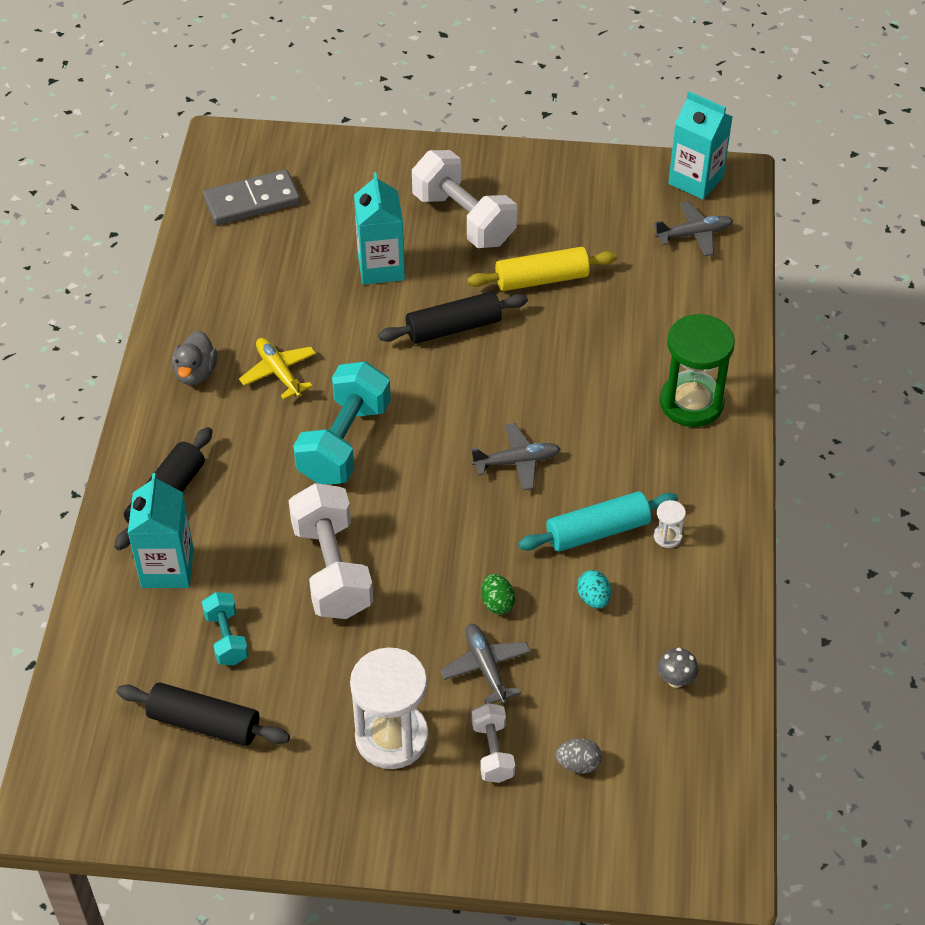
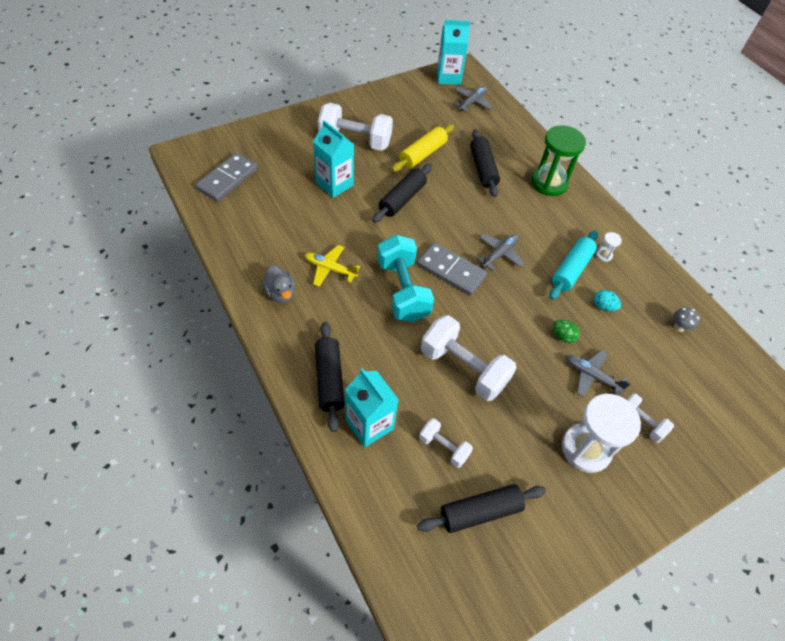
camera: 40 degrees left, 5 degrees up
(226, 638) = (443, 447): turquoise dumbbell -> white dumbbell
(429, 450) = (451, 271): none -> grey domino
(578, 764) = (683, 401): grey egg -> none
(610, 338) = (483, 169): none -> black rolling pin

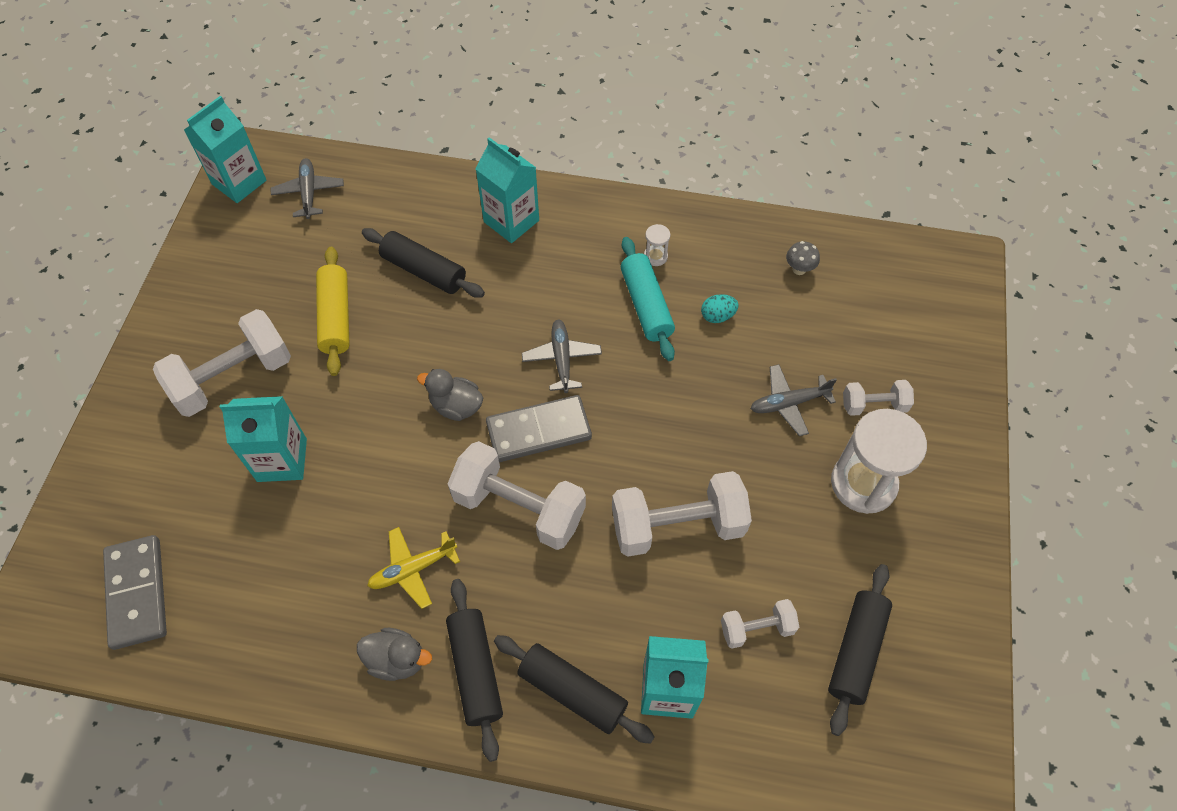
camera: 45 degrees left, 5 degrees up
(402, 199) = (383, 398): black rolling pin -> black rolling pin (475, 670)
(402, 290) = (519, 507): turquoise dumbbell -> white dumbbell
(428, 229) = (456, 406): none -> grey duck
(549, 183) = (511, 221): green hourglass -> turquoise carton
(563, 336) = (720, 388): green egg -> none

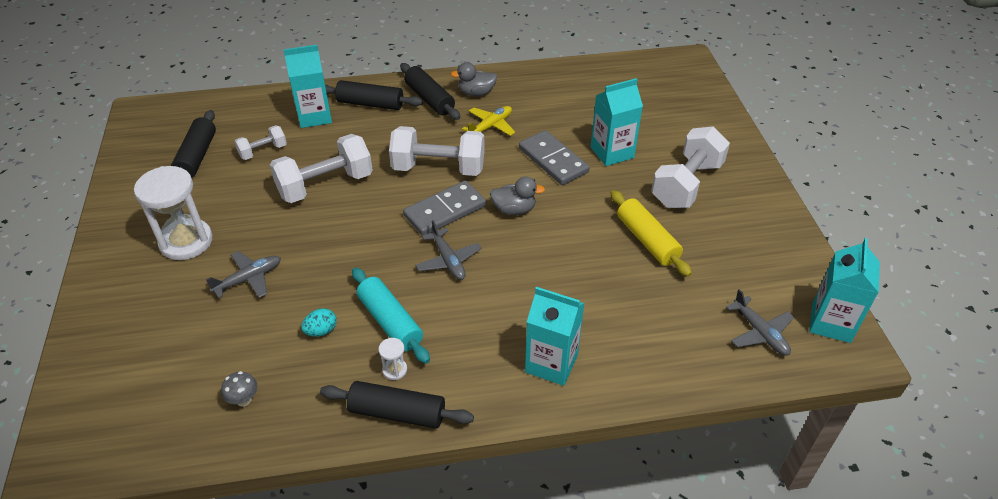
camera: 160 degrees right, 15 degrees down
(137, 593) = (640, 83): grey domino -> grey domino (553, 160)
(424, 271) = (602, 294): black rolling pin -> black rolling pin (397, 413)
(873, 405) = (173, 297): white dumbbell -> none

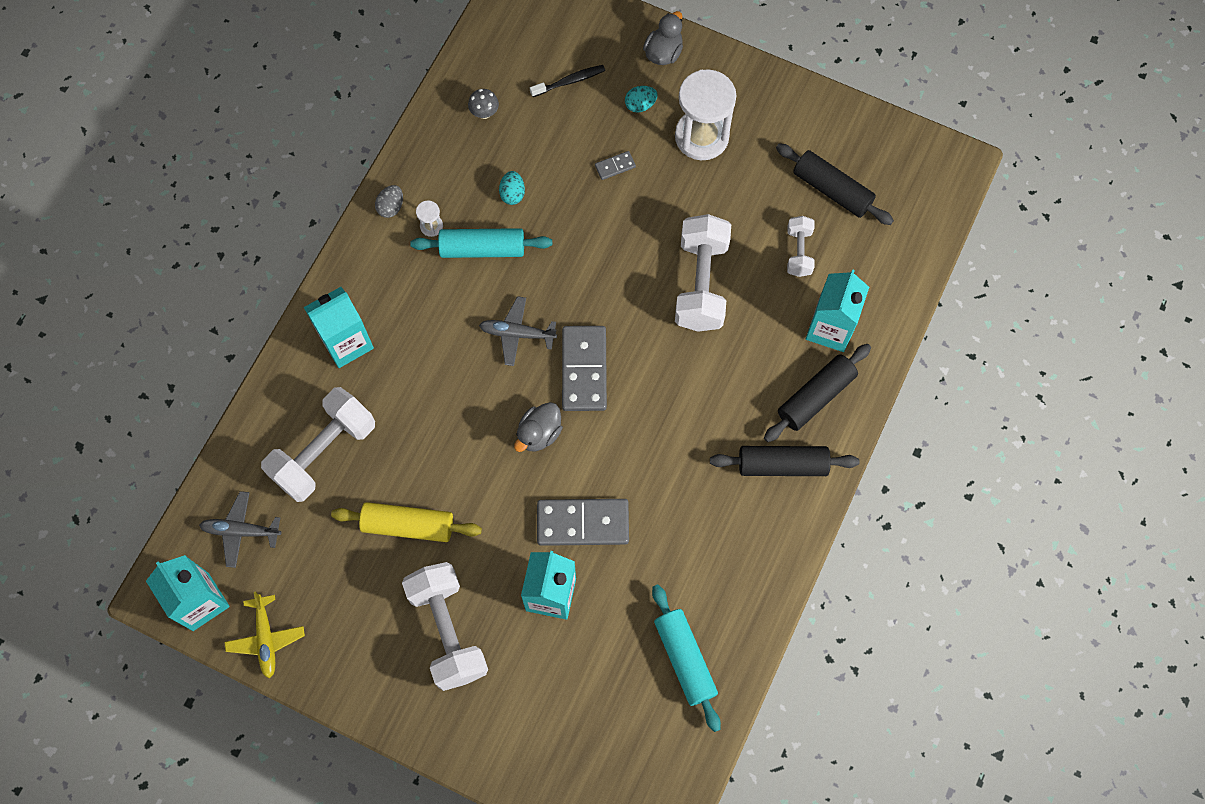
camera: 125 degrees right, 25 degrees up
(170, 354) = (570, 81): none -> black toothbrush
(173, 293) = (640, 105): none -> turquoise egg
(249, 279) = (615, 166): grey plane -> grey domino
(397, 413) = (391, 207): black rolling pin -> grey egg
(438, 168) = (652, 402): white dumbbell -> white dumbbell (324, 452)
(476, 93) = (759, 523): grey duck -> grey duck (663, 53)
(490, 126) = (685, 498): yellow plane -> yellow plane (266, 639)
(585, 87) = (684, 659): none -> turquoise rolling pin

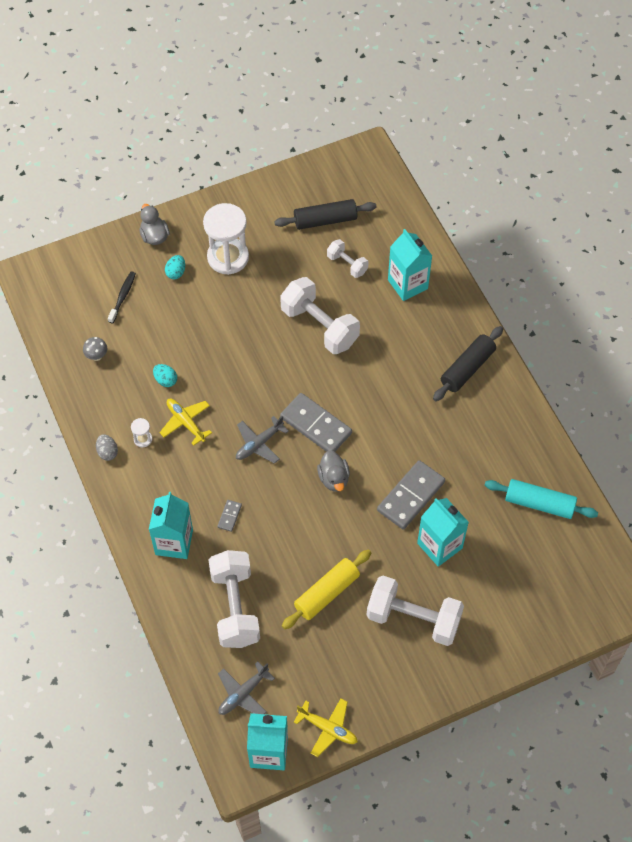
camera: 50 degrees left, 10 degrees down
(482, 249) = (185, 422): turquoise rolling pin -> yellow plane
(615, 166) = (202, 314): grey domino -> grey domino (229, 516)
(815, 397) = (442, 322): black rolling pin -> none

